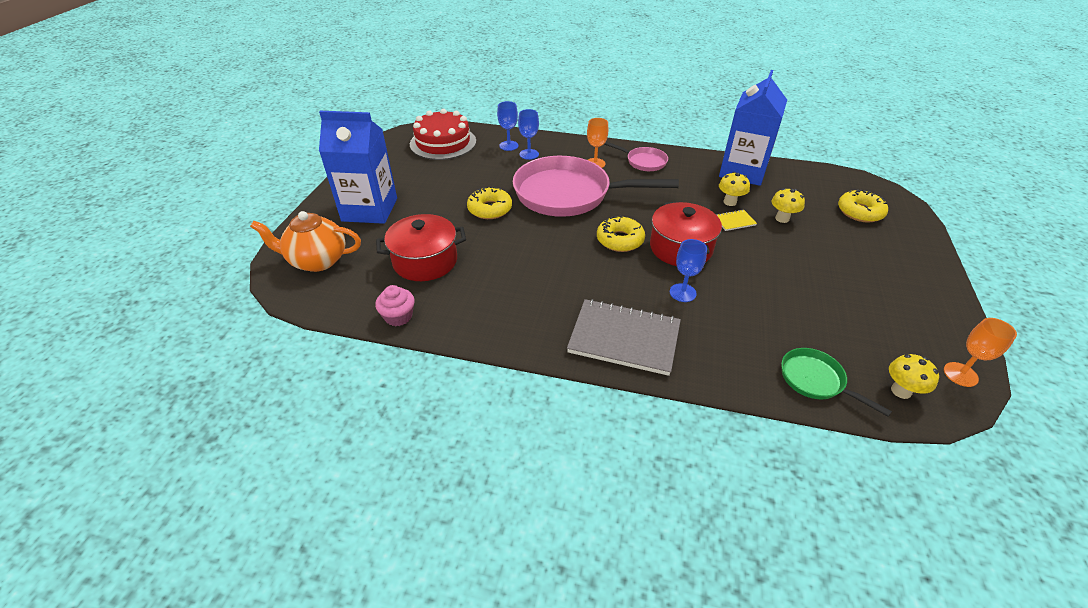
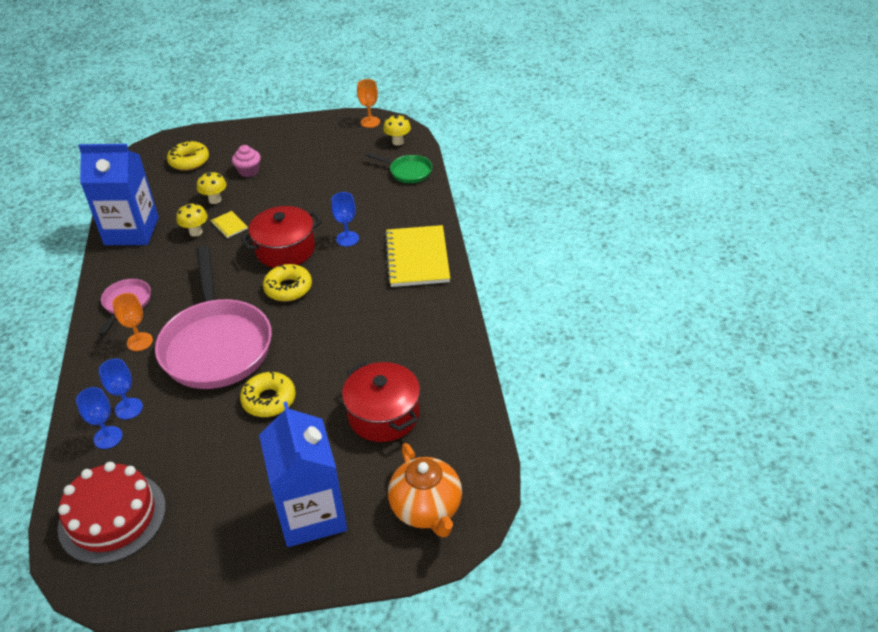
camera: 110 degrees left, 0 degrees up
(398, 316) = (468, 398): pink cupcake -> pink cupcake (248, 171)
(624, 338) = (417, 258): grey notebook -> yellow notebook
(815, 380) = (408, 172): green pan -> green pan turned 90 degrees counterclockwise

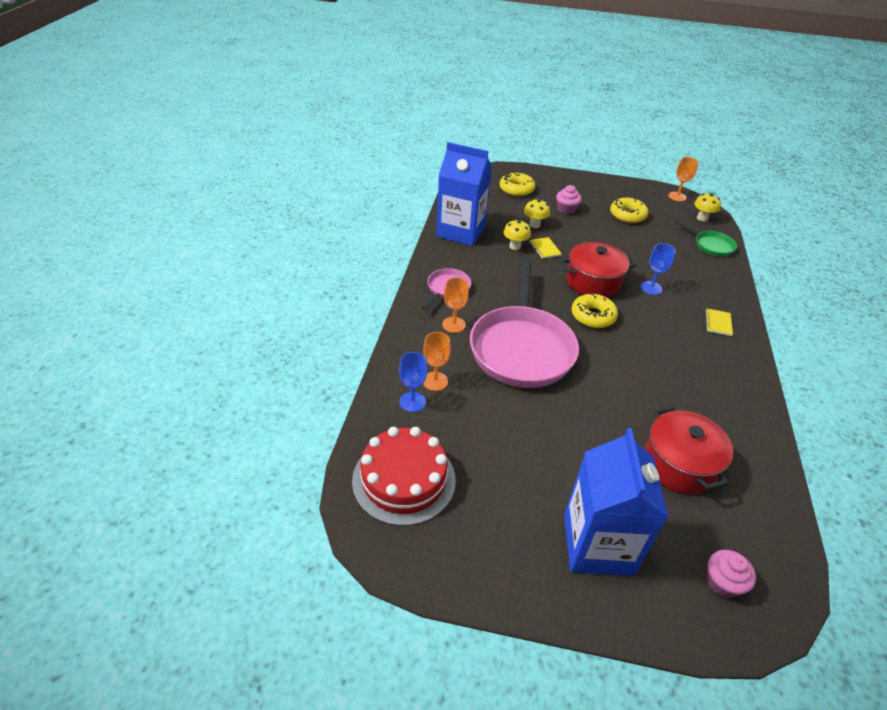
camera: 15 degrees right, 0 degrees up
(128, 408) = (435, 381): blue goblet -> orange goblet
(269, 400) = (565, 413): yellow donut -> yellow donut (627, 215)
(417, 258) = (718, 323): yellow notebook -> yellow notebook, size x0.43
(427, 509) = (722, 582): orange teapot -> pink cupcake

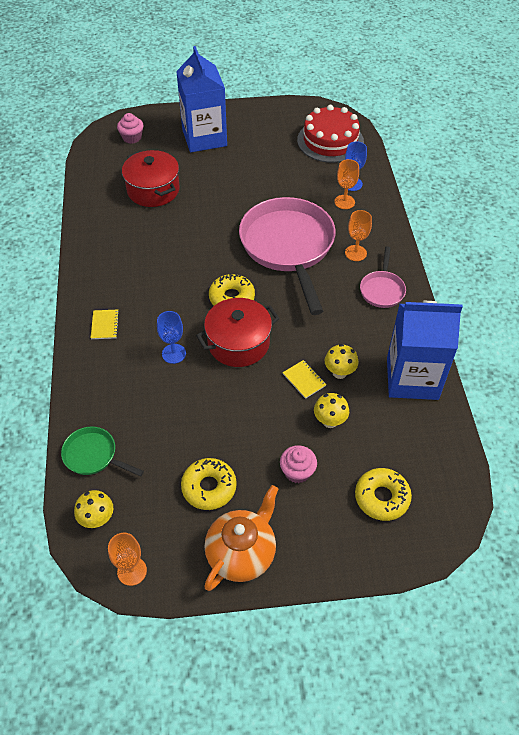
camera: 165 degrees right, 10 degrees up
(610, 189) = (242, 553): none -> orange teapot

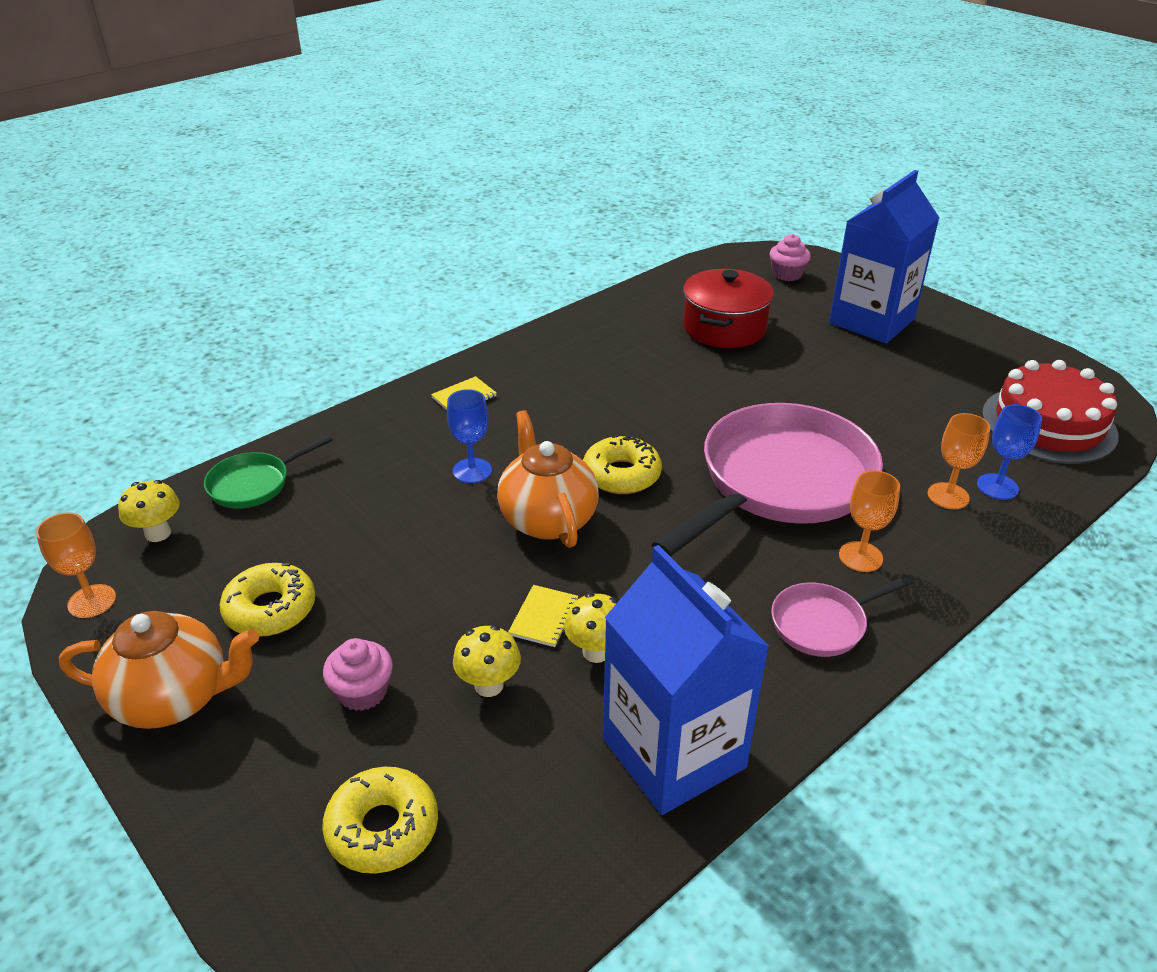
camera: 55 degrees right, 15 degrees down
(93, 455) = (254, 484): green pan -> green pan turned 120 degrees counterclockwise
(238, 343) = (547, 519): red pot -> orange teapot

